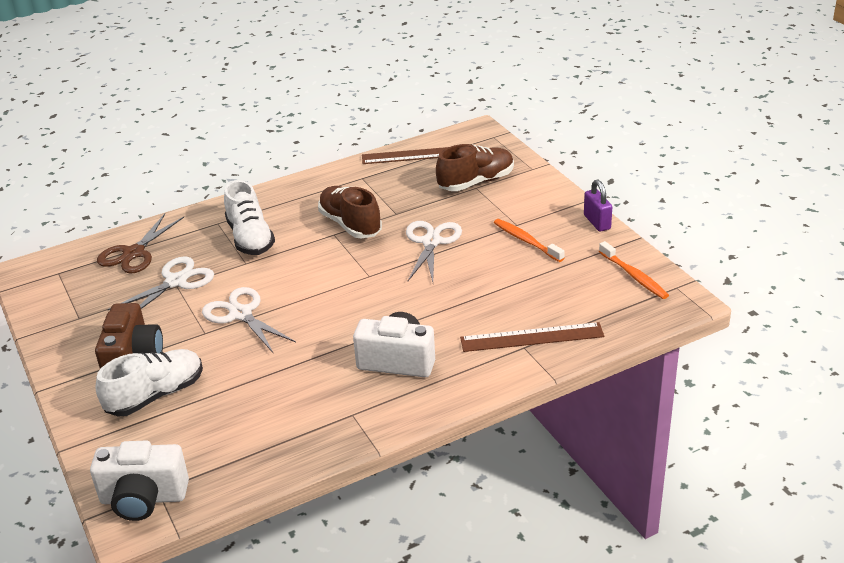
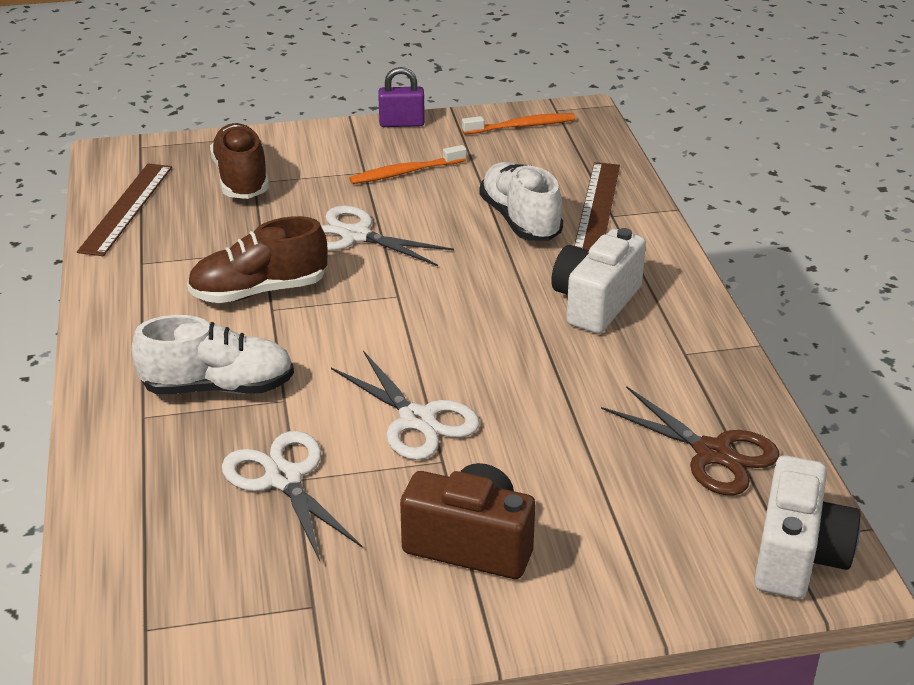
camera: 75 degrees left, 0 degrees up
(134, 253) = (158, 522): brown scissors -> brown scissors (712, 453)
(156, 395) = (572, 526): white shoe -> white shoe (520, 220)
(241, 314) = (417, 420): white scissors -> white scissors turned 105 degrees counterclockwise

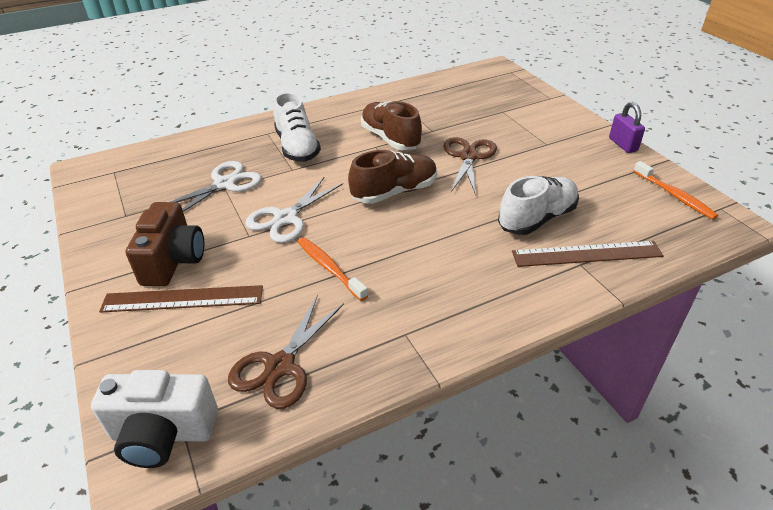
camera: 75 degrees right, 5 degrees up
(126, 208) = (446, 84): brown ruler -> brown ruler (183, 299)
(241, 179) = (502, 107): brown shoe -> brown shoe (394, 192)
(356, 236) = (468, 157): white scissors -> brown scissors
(405, 172) = (559, 159): orange toothbrush -> orange toothbrush (329, 268)
(595, 303) = (449, 274): white camera -> none

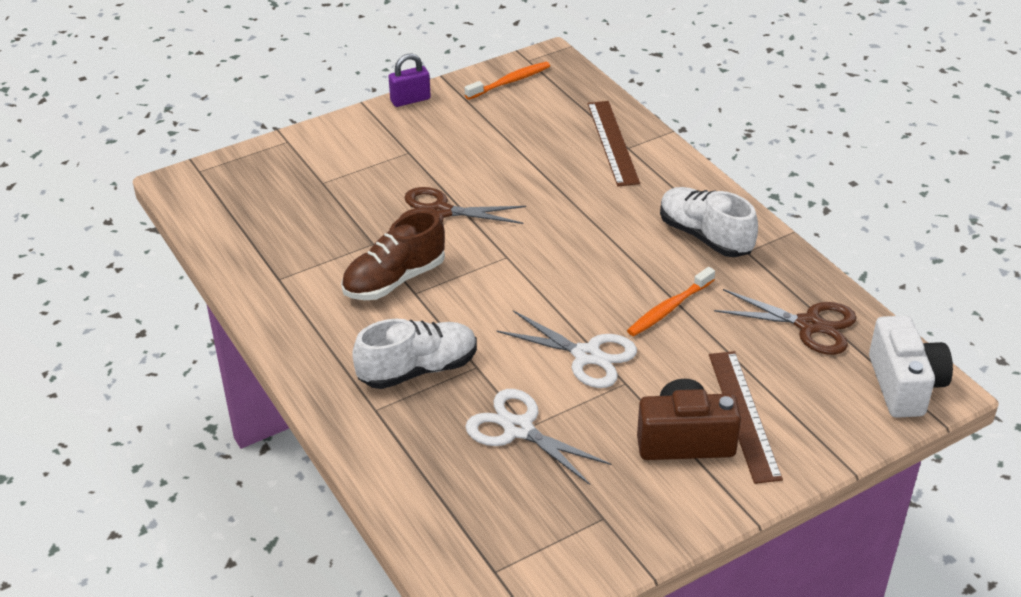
camera: 95 degrees left, 0 degrees up
(394, 192) = (522, 269): brown shoe -> none
(537, 218) = (560, 168): white shoe -> white shoe (705, 236)

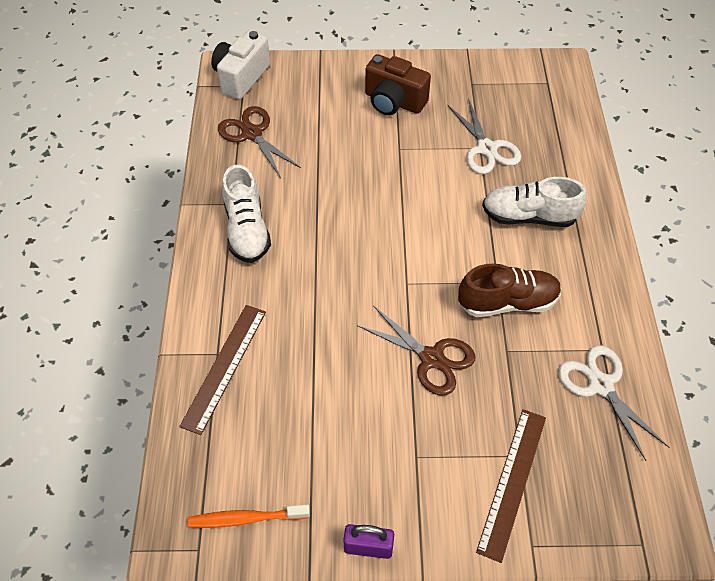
camera: 150 degrees left, 15 degrees up
(586, 355) = (409, 176): white scissors -> white scissors (601, 385)
(669, 308) = (327, 185): orange toothbrush -> none
(743, 415) = (347, 100): brown ruler -> brown ruler (512, 482)

